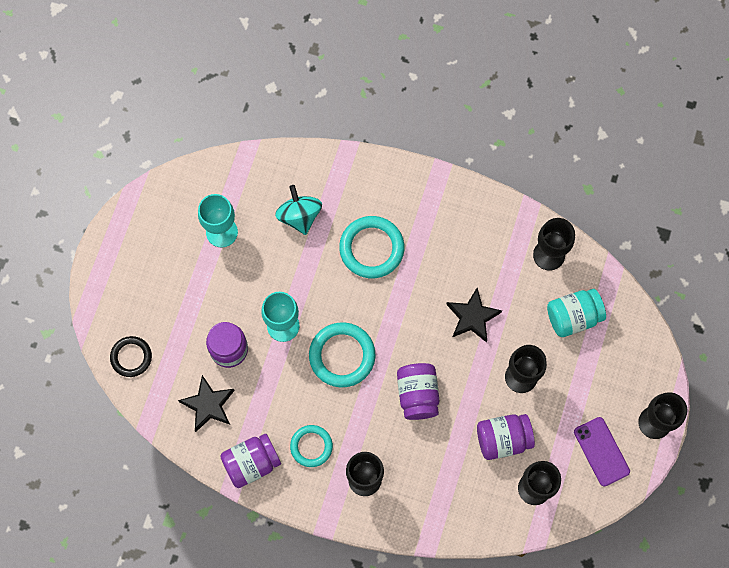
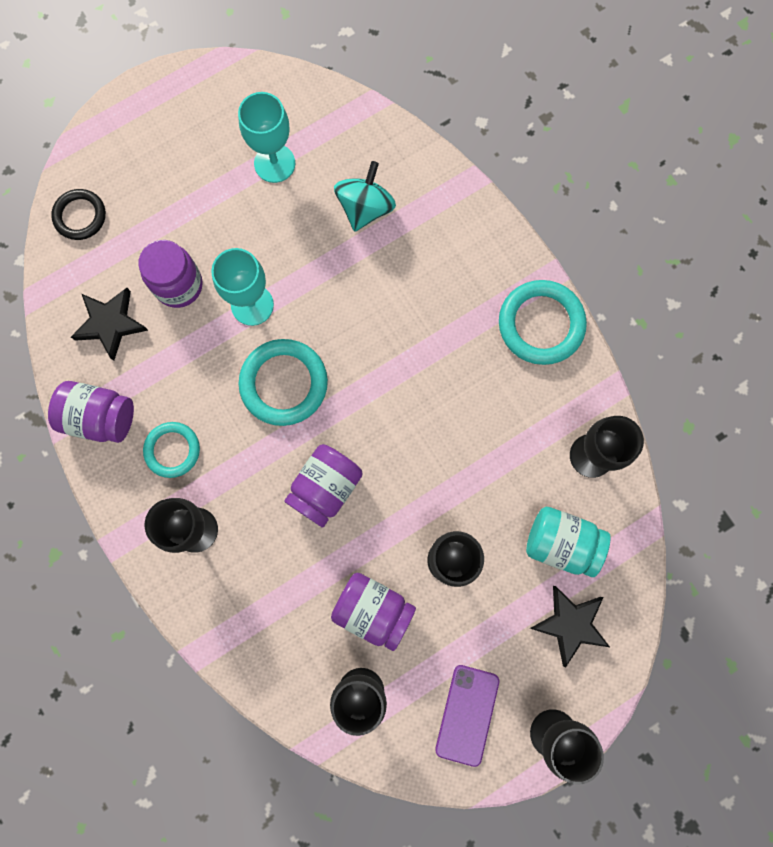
camera: 40 degrees right, 5 degrees up
(371, 248) = (409, 299): turquoise ring -> turquoise ring (541, 324)
(472, 317) = (452, 454): black star -> black star (570, 624)

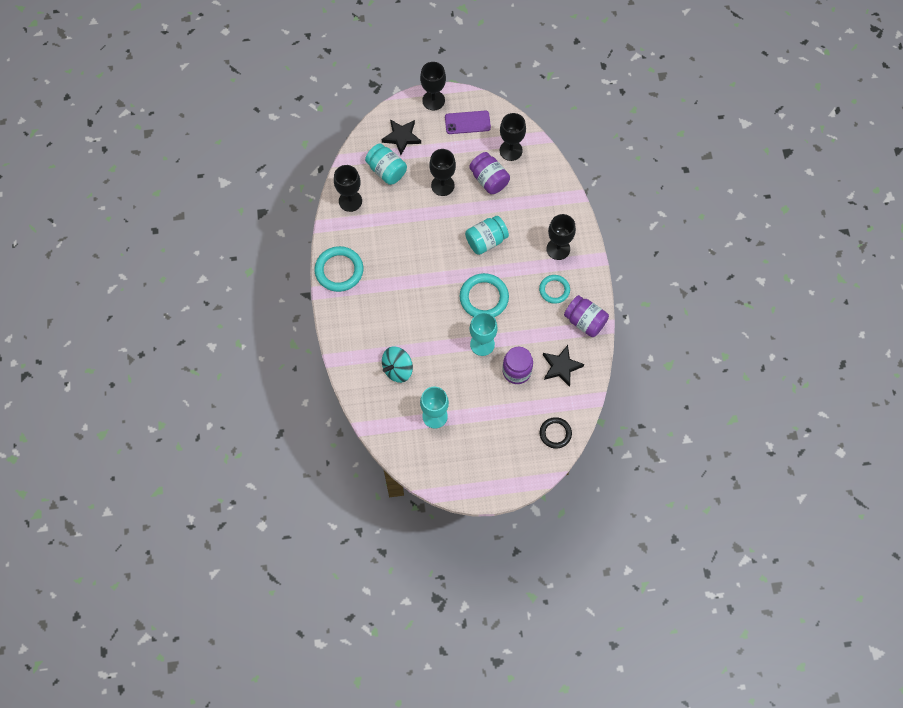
camera: 155 degrees left, 10 degrees down
(325, 488) = (486, 241): purple jar -> turquoise jar
(467, 714) = (467, 122): purple phone -> purple phone turned 45 degrees clockwise

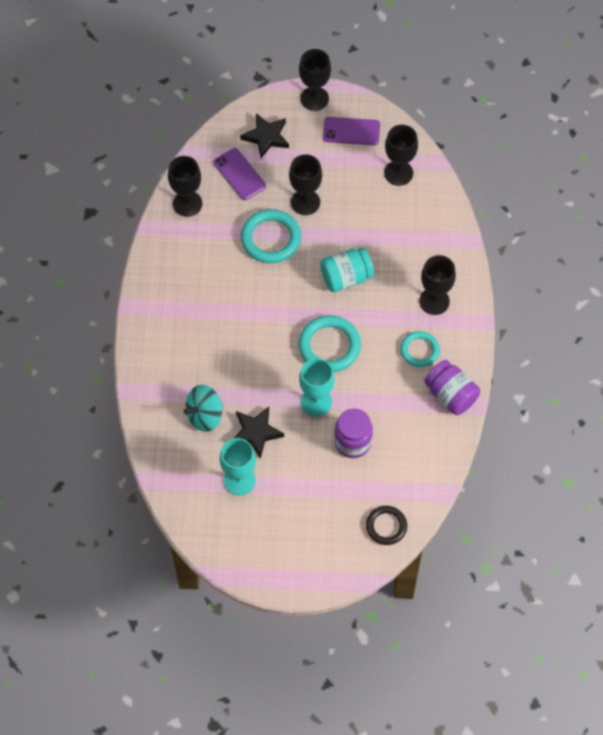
camera: 10 degrees right, 5 degrees down
(339, 270) = (157, 285): turquoise ring -> turquoise ring (271, 238)
(386, 171) = (239, 174): turquoise jar -> purple phone
(489, 180) = (364, 204): purple jar -> none
(561, 367) = (409, 446): black star -> black star (256, 432)

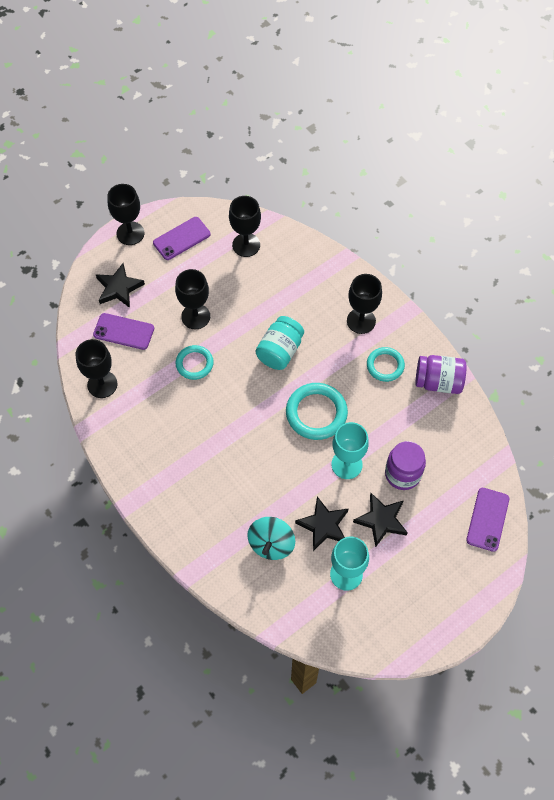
camera: 40 degrees left, 0 degrees up
(271, 238) = (194, 364): turquoise ring -> turquoise ring, size x0.63
(303, 463) = (381, 520): none -> black star
(386, 526) = (487, 519): black ring -> purple phone

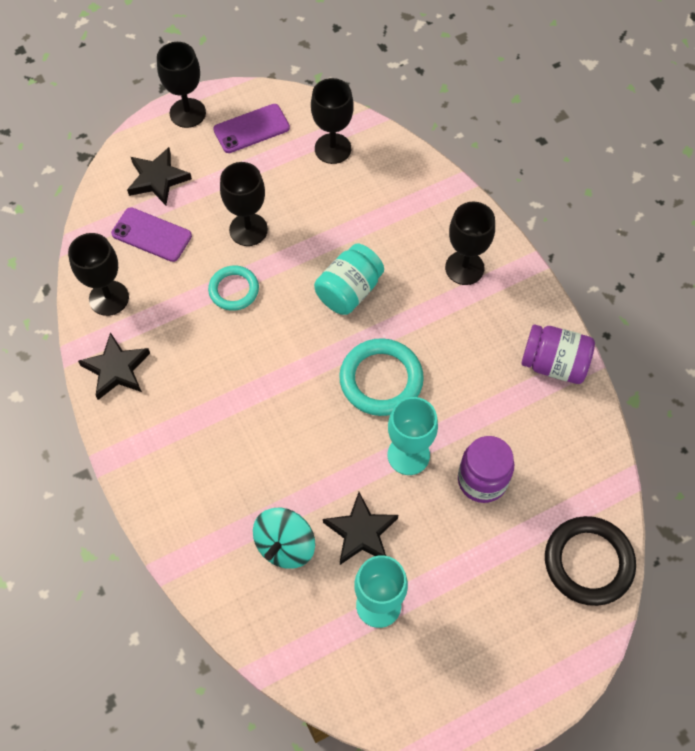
camera: 10 degrees right, 0 degrees up
(381, 520) = (441, 539): black star -> black star (116, 369)
(385, 365) = (485, 331): turquoise ring -> none
(487, 519) = (588, 562): purple phone -> black ring

